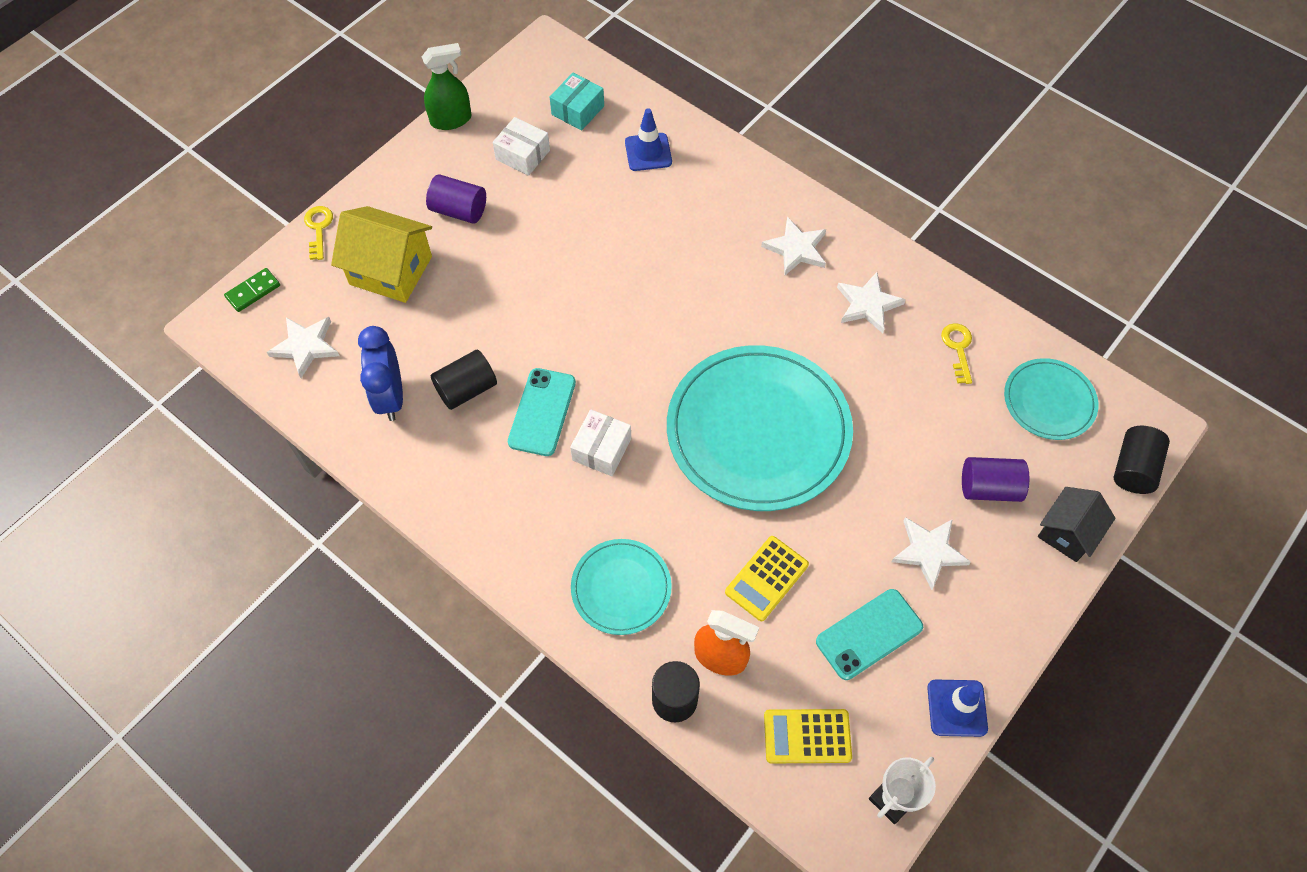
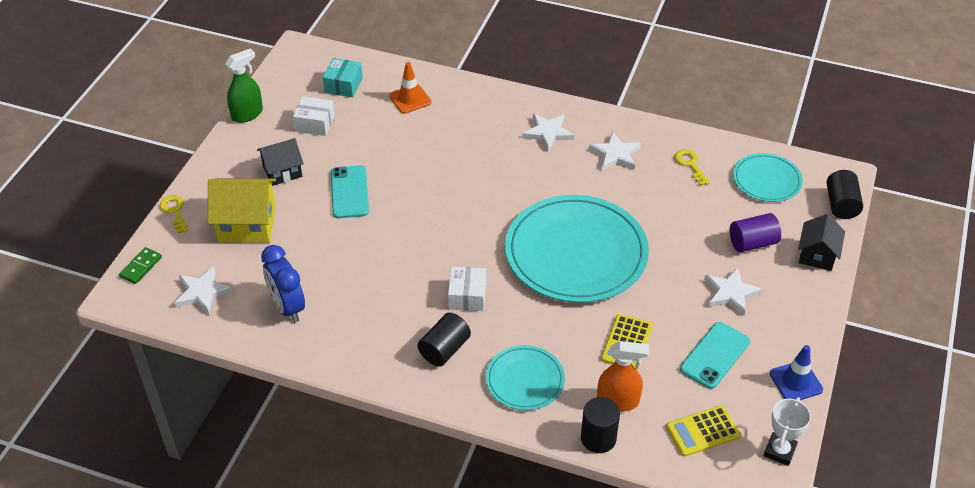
camera: 20 degrees left, 15 degrees down
(459, 210) = (282, 171): purple cylinder -> black house
(466, 389) = (345, 286): black cylinder -> black cylinder (444, 349)
(542, 412) = (410, 285): turquoise phone -> turquoise phone (349, 192)
(648, 152) = (410, 99): blue traffic cone -> orange traffic cone

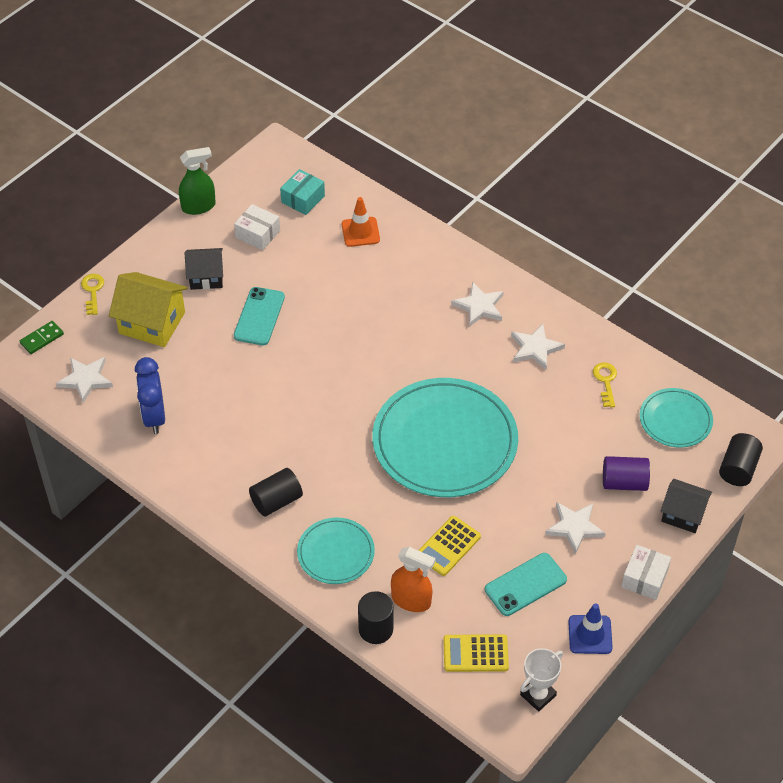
camera: 20 degrees right, 5 degrees up
(467, 296) = (321, 455): white box -> white box (644, 578)
(817, 255) = (683, 514): black house -> black house turned 75 degrees clockwise

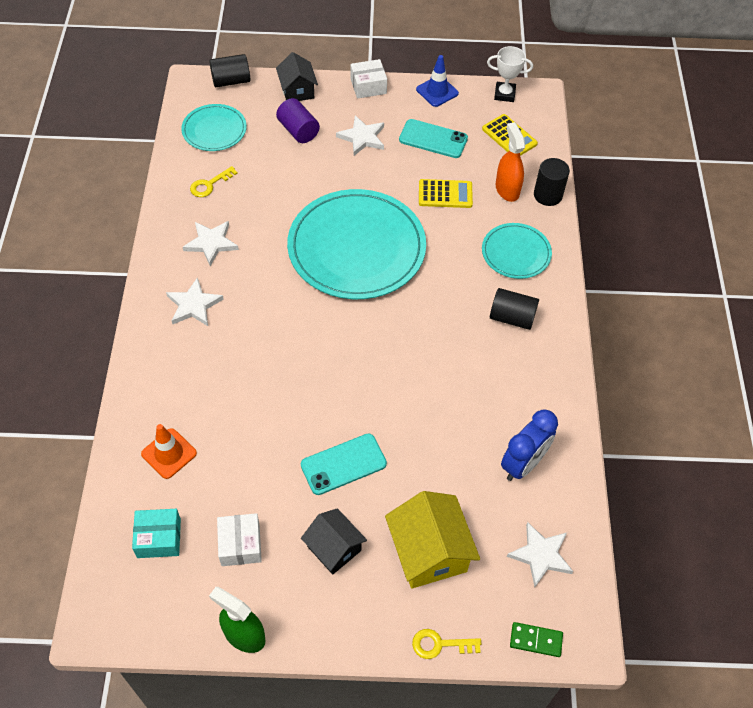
camera: 130 degrees left, 5 degrees up
(92, 291) = (439, 644): yellow key -> yellow key turned 45 degrees clockwise

